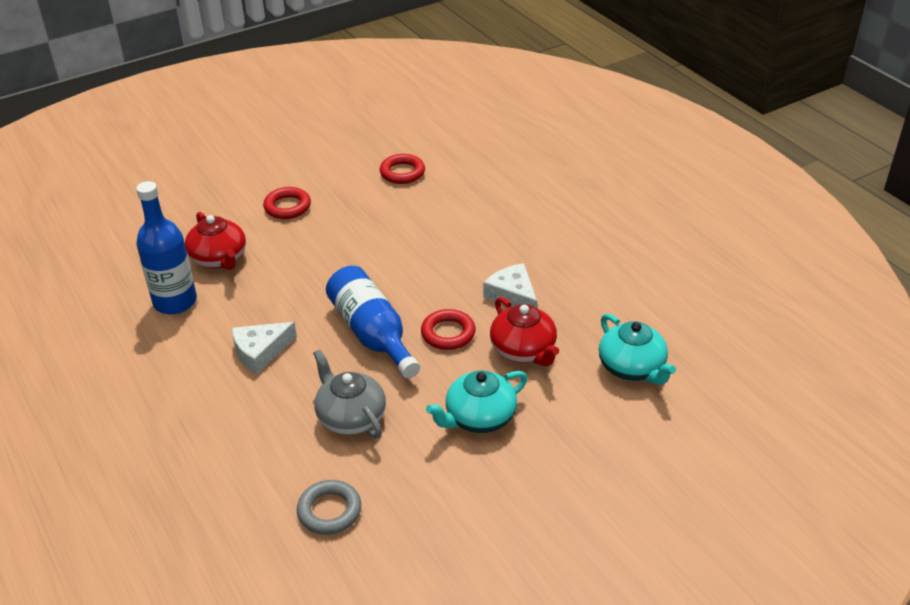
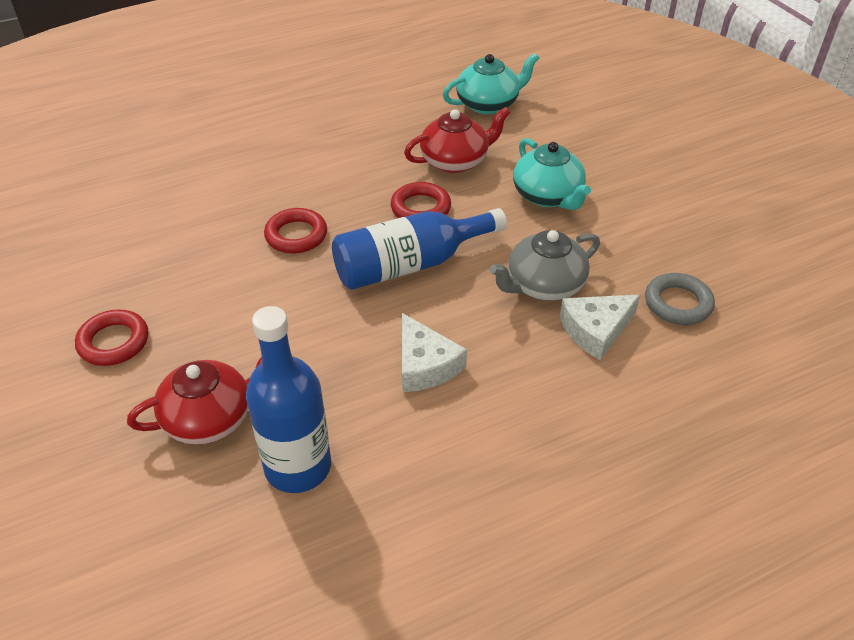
camera: 85 degrees left, 5 degrees up
(402, 172) = (93, 227): red ring -> red ring (296, 235)
(513, 295) = (369, 160): white cheese -> white cheese (596, 330)

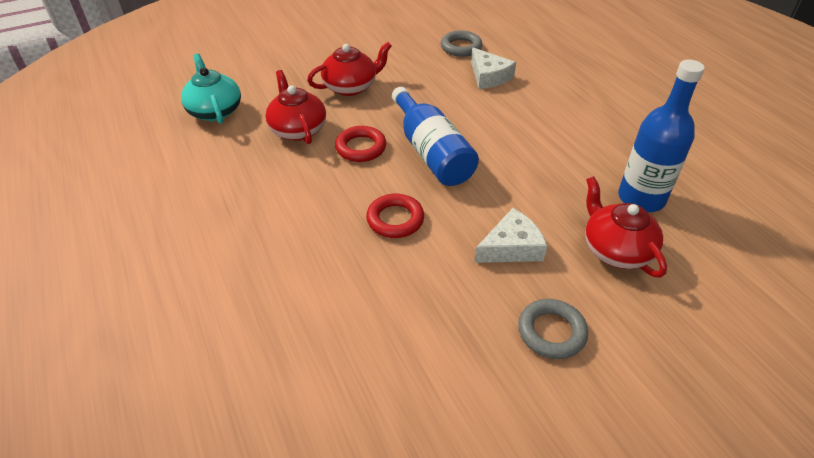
camera: 90 degrees left, 0 degrees up
(114, 342) = (551, 332): red ring -> grey ring
(425, 365) = (534, 144): white cheese -> white cheese (511, 247)
(543, 285) = (449, 93): grey teapot -> none
(548, 196) = (351, 87): turquoise teapot -> red teapot

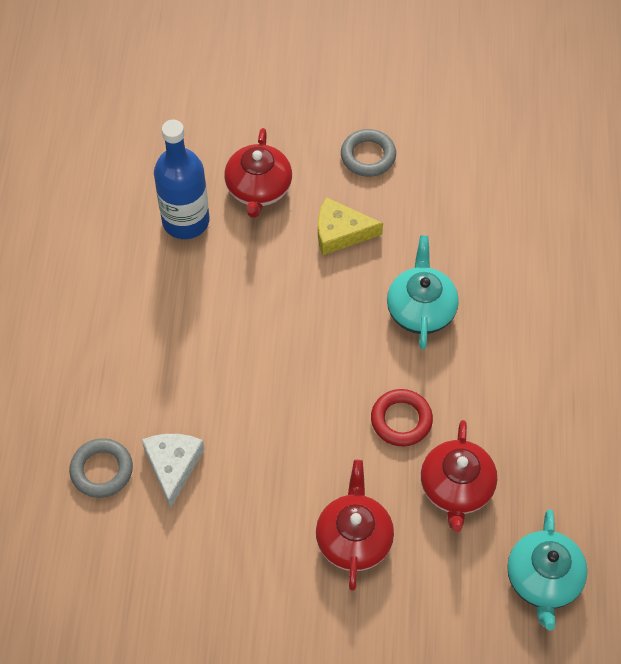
camera: 150 degrees left, 15 degrees up
(351, 87) = (354, 538): red teapot -> red teapot turned 90 degrees clockwise
(395, 219) = (421, 309): red ring -> turquoise teapot
(431, 152) = (332, 374): blue bottle -> none
(461, 47) = (157, 549): grey ring -> grey ring (102, 470)
(511, 247) = (340, 232): white cheese -> yellow cheese

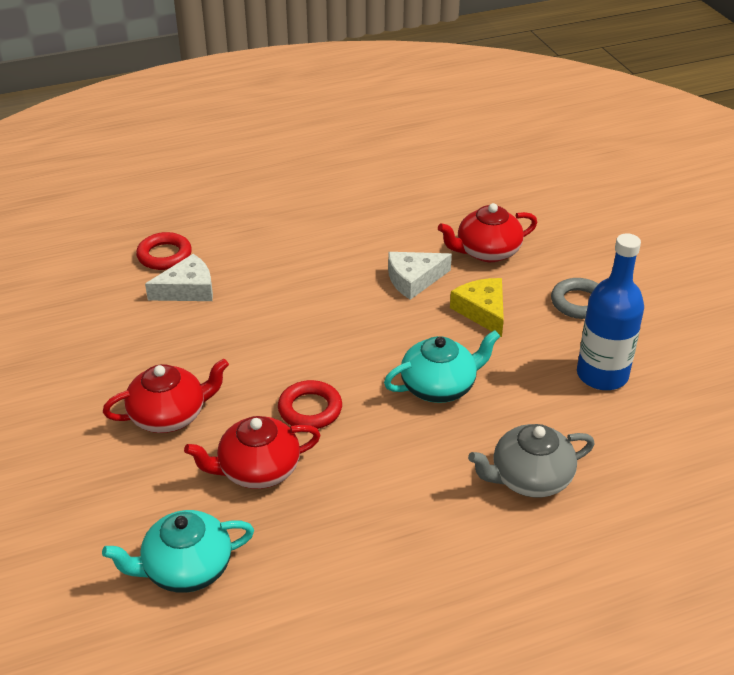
camera: 65 degrees right, 20 degrees down
(102, 470) = (164, 255): grey ring -> red ring
(186, 221) = (422, 224): blue bottle -> blue bottle (602, 375)
(266, 265) = (414, 279): none -> white cheese
(553, 294) = (529, 478): none -> grey teapot

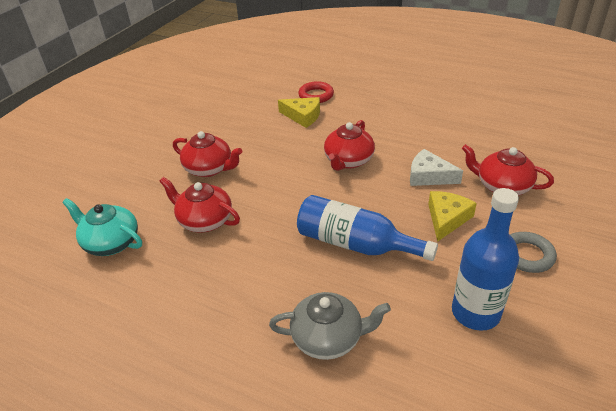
camera: 50 degrees right, 0 degrees up
(187, 289) = (303, 116): white cheese -> yellow cheese
(310, 409) = (271, 208): red ring -> none
(315, 310) = (348, 161): none -> red teapot
(439, 386) = (355, 244): turquoise teapot -> blue bottle
(529, 478) = (328, 338): grey teapot -> grey teapot turned 150 degrees clockwise

